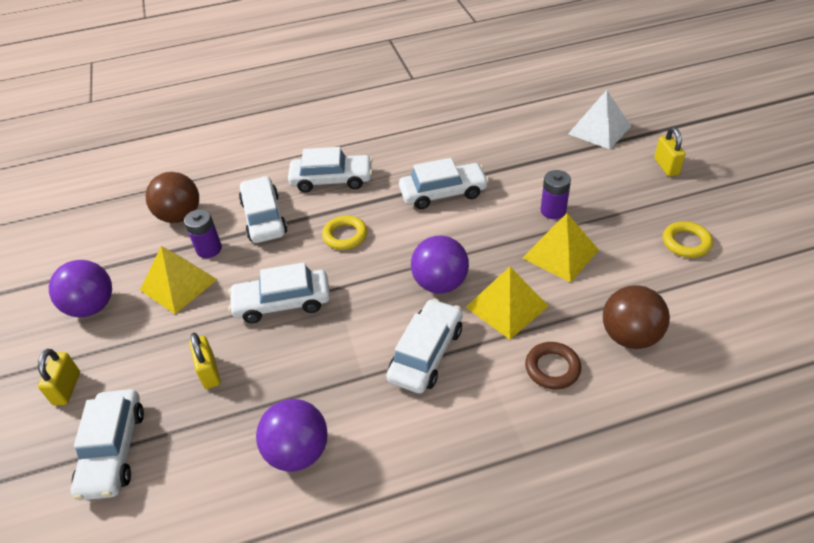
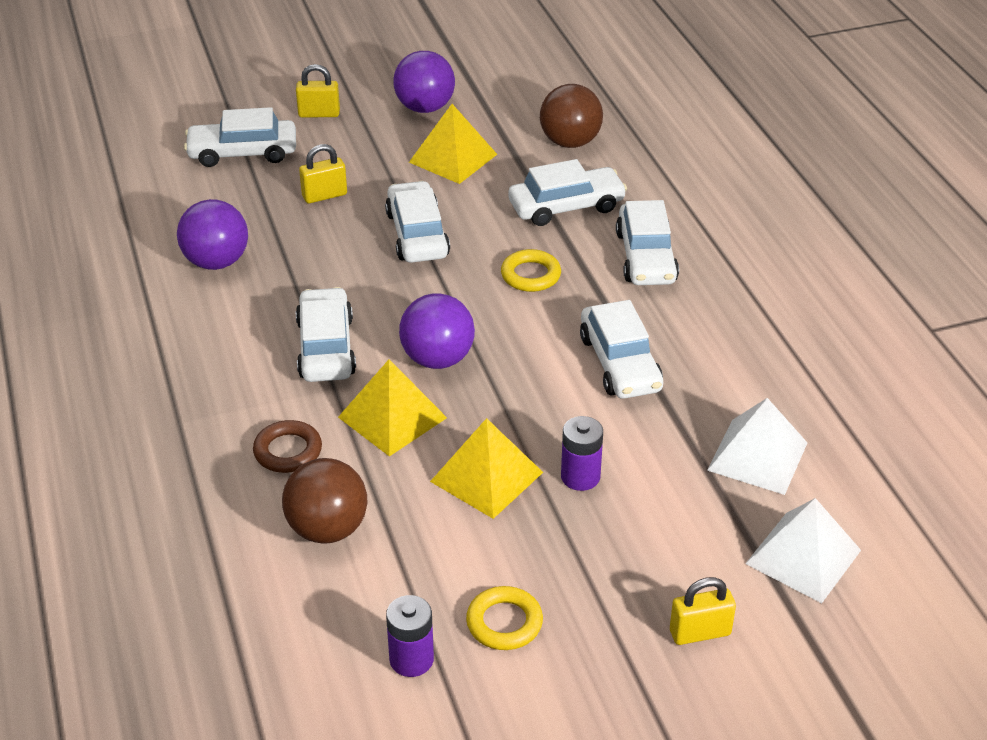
camera: 85 degrees right, 5 degrees down
(209, 249) = (510, 171): purple battery -> purple battery (411, 659)
(426, 353) = (326, 347): white car -> white car turned 120 degrees counterclockwise
(524, 141) = (757, 456): none -> white pyramid

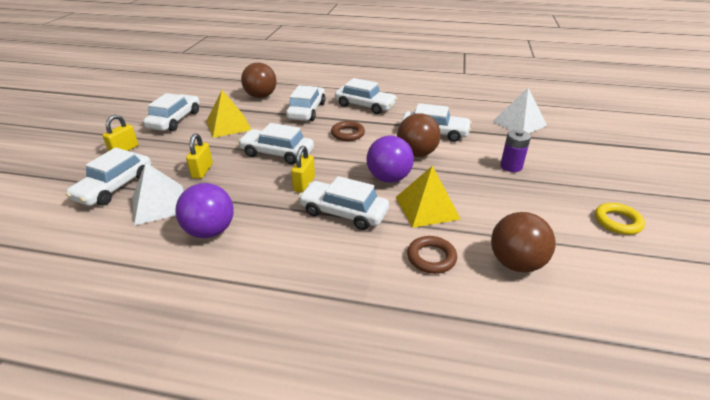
camera: 60 degrees left, 5 degrees down
(411, 659) = (644, 264): purple battery -> none
(425, 108) = (175, 120): purple ball -> white car
(486, 477) = (496, 192): yellow pyramid -> none
(530, 275) = (347, 134): yellow ring -> brown ring
(532, 364) = (416, 153): none -> brown ball
(700, 632) = (633, 170): yellow padlock -> yellow padlock (304, 184)
(803, 556) = (588, 133): white pyramid -> white pyramid (159, 204)

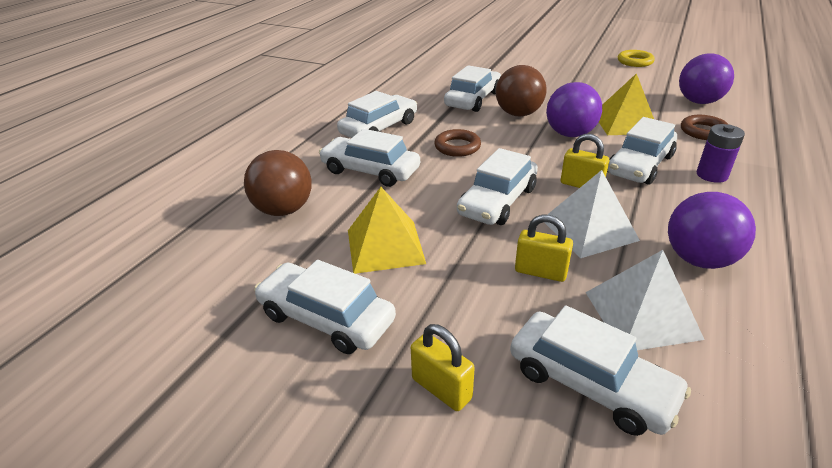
camera: 75 degrees left, 0 degrees up
(511, 166) = (551, 78): purple battery -> purple battery (711, 175)
(516, 263) = (698, 102): brown ball -> purple ball
(519, 123) = (467, 61): white pyramid -> white pyramid (589, 229)

